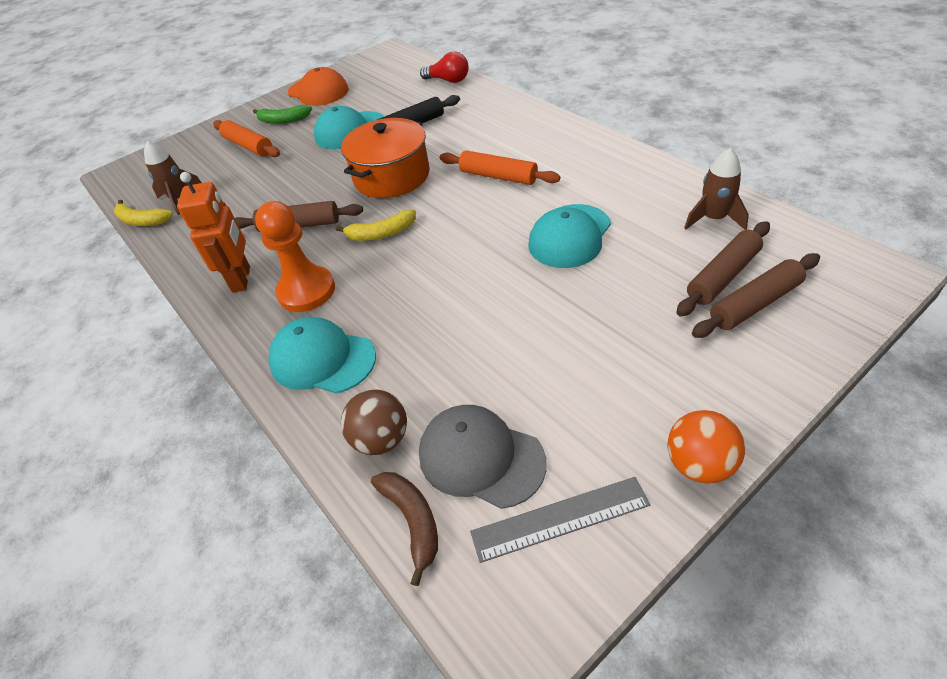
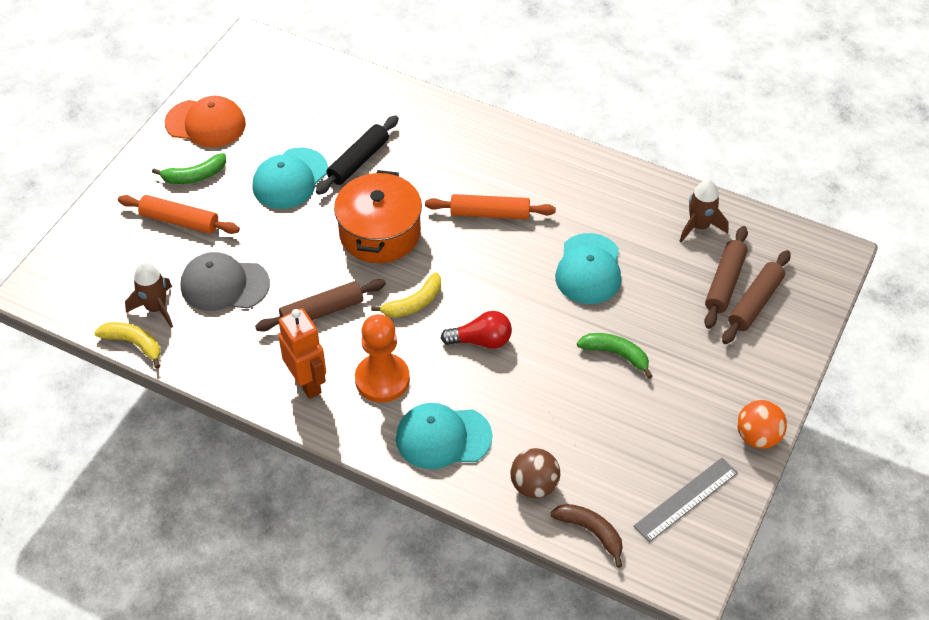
camera: 30 degrees left, 5 degrees up
(142, 221) = (134, 344): yellow banana -> yellow banana turned 150 degrees counterclockwise
(448, 80) = (360, 85): red light bulb -> red light bulb (481, 341)
(481, 457) = (614, 476): grey cap -> grey cap (224, 285)
(556, 321) = (616, 354): none -> green banana

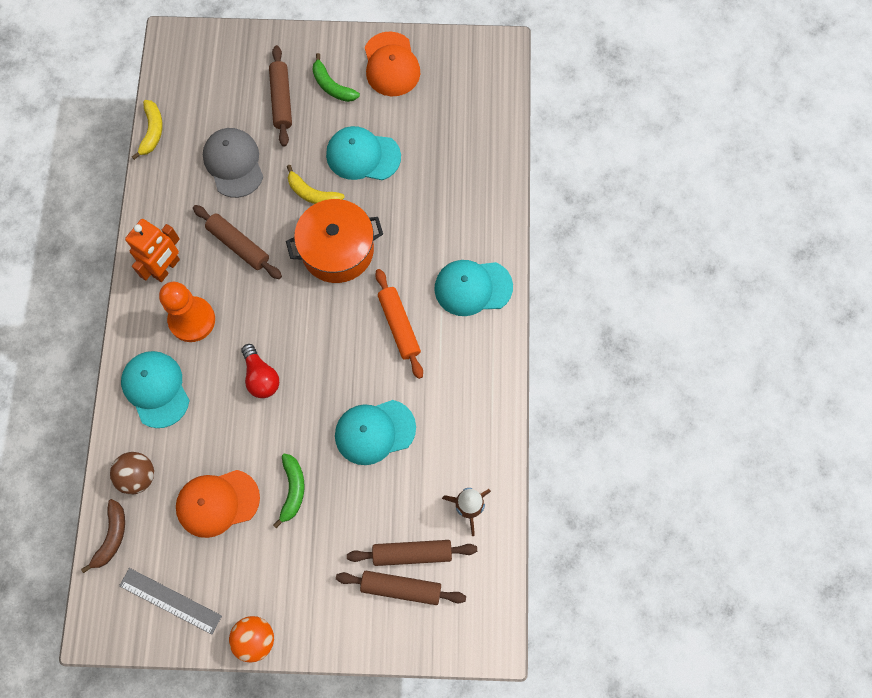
camera: 65 degrees right, 20 degrees up
(156, 308) = (191, 129): brown rocket -> none
(180, 221) = (281, 100): orange rolling pin -> brown rolling pin
(358, 161) = (407, 197): black rolling pin -> none
(413, 303) = (276, 309): yellow banana -> yellow banana (312, 193)
(483, 147) = (473, 287): none -> turquoise cap
(599, 423) = (217, 503): none -> orange cap

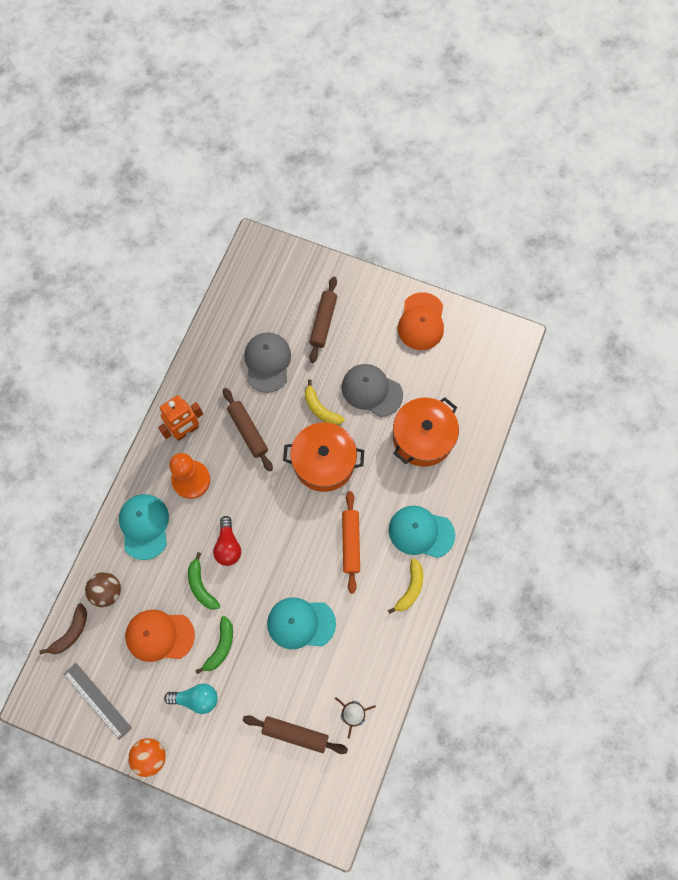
camera: 20 degrees right, 0 degrees up
(152, 132) = (213, 315): yellow banana -> yellow banana (410, 588)
(285, 556) = (196, 698): none -> turquoise light bulb
(332, 86) = (367, 324): green banana -> green banana (201, 586)
(363, 155) = (371, 391): turquoise cap -> grey cap
(401, 588) = (276, 759): brown rolling pin -> none
(438, 187) = (423, 438): none -> orange pot

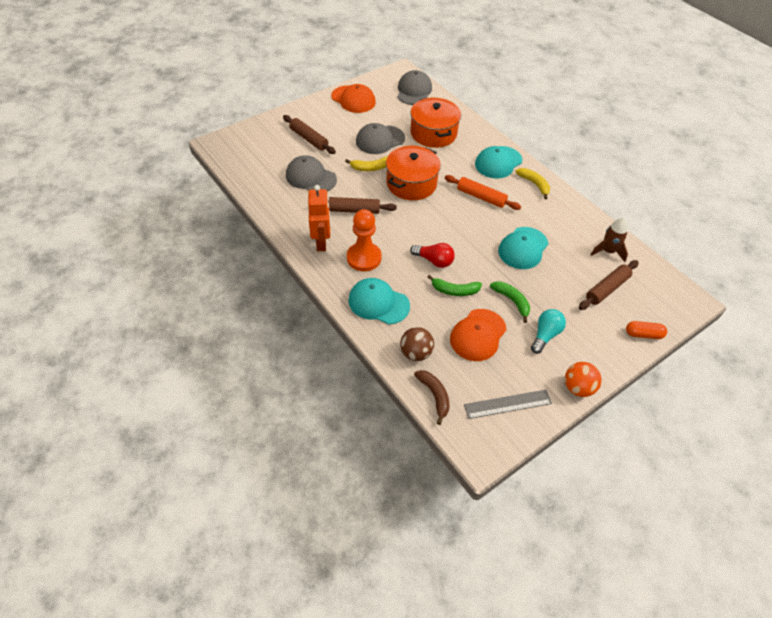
camera: 60 degrees left, 20 degrees down
(254, 795) = (643, 334): none -> orange capsule
(485, 374) = (414, 91): none -> grey cap

